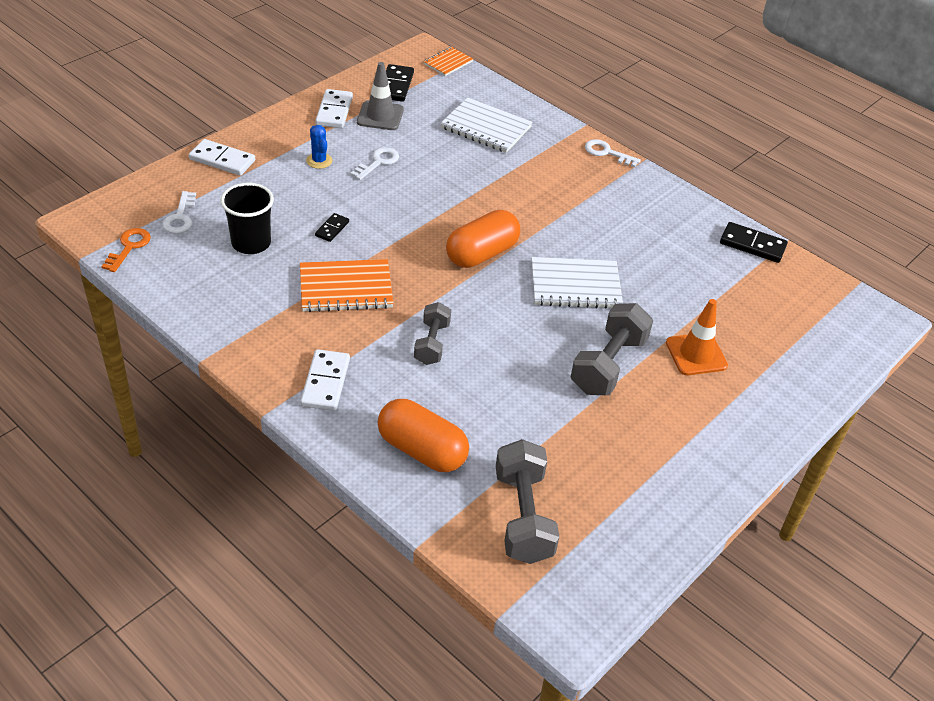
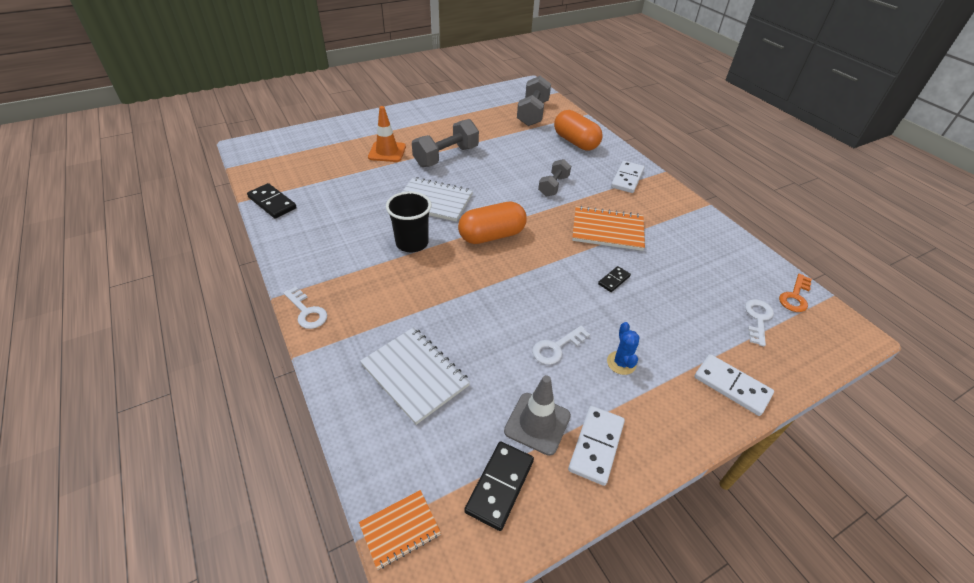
camera: 160 degrees left, 0 degrees up
(251, 243) = (686, 280): black cup -> black cup (412, 243)

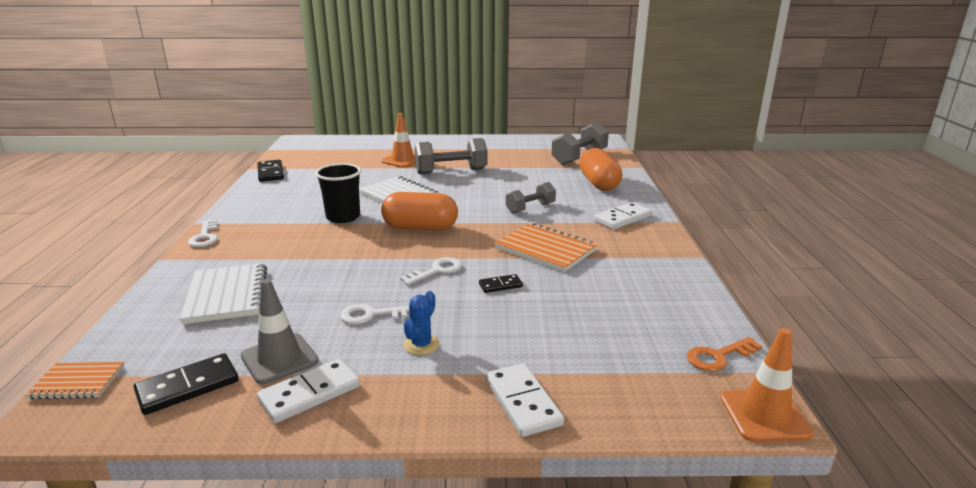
camera: 30 degrees right, 20 degrees down
(758, 319) = (636, 360): white key -> white key (436, 271)
(854, 335) = (764, 415): none -> orange traffic cone

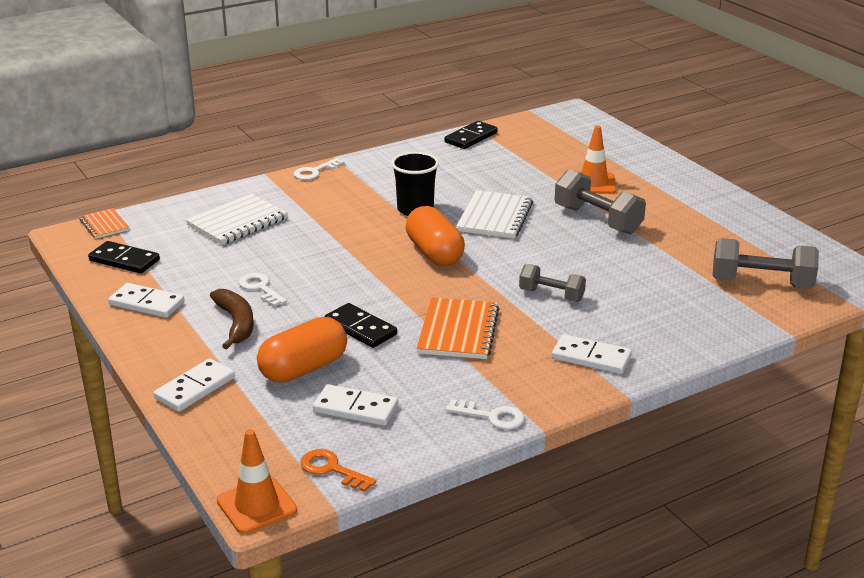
camera: 60 degrees right, 5 degrees up
(279, 359) = (176, 277): grey traffic cone -> none
(421, 345) = (236, 323): blue cactus -> brown banana
(436, 271) = (357, 290): white key -> white key (491, 416)
(500, 285) = (360, 328): black domino -> black domino, size x1.71
(599, 183) = (685, 318): orange capsule -> orange capsule (303, 369)
(626, 320) = (355, 408): none -> white domino

